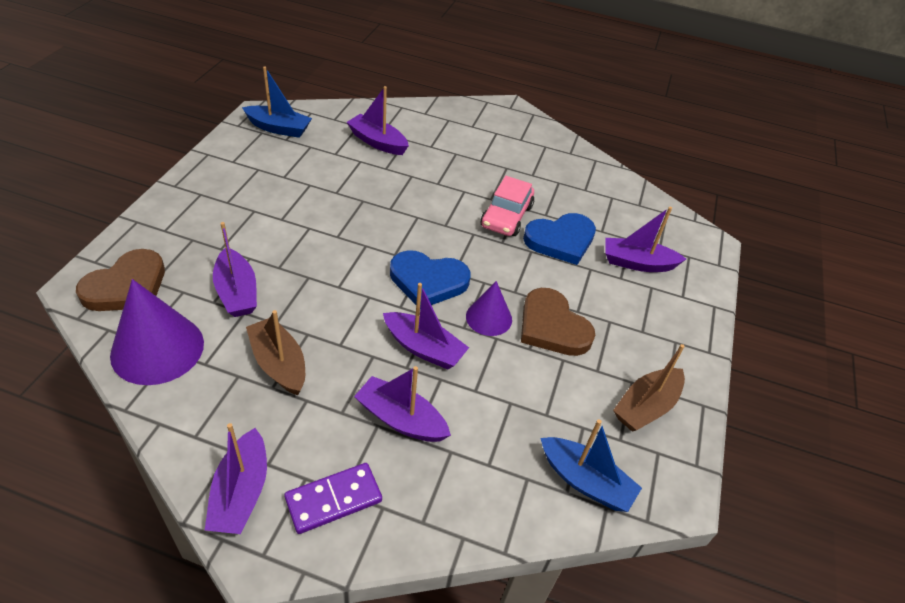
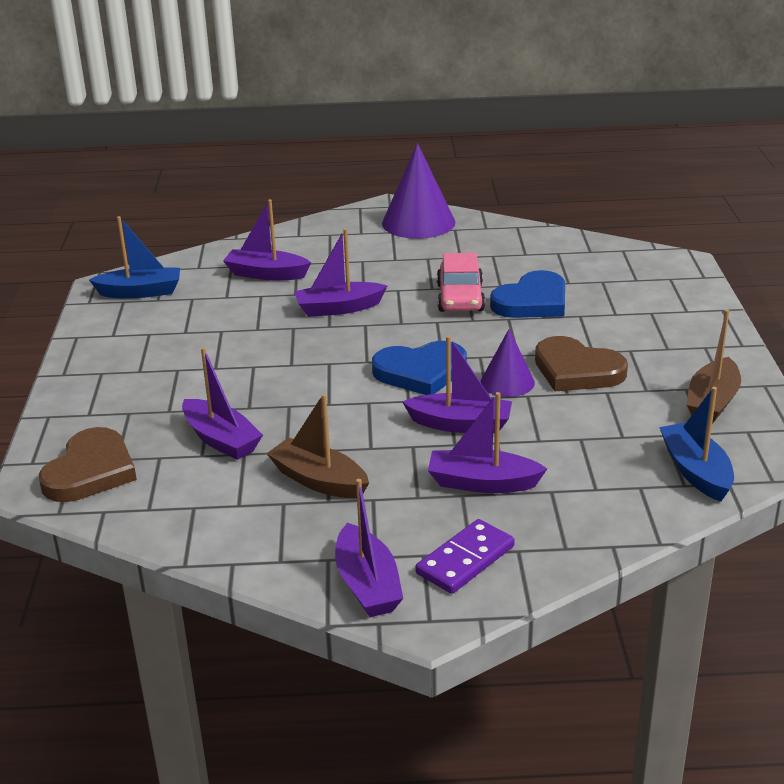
camera: 15 degrees left, 15 degrees down
(157, 349) = (175, 509): purple cone -> purple cone (418, 222)
(585, 481) = (696, 471): blue boat -> blue boat turned 120 degrees counterclockwise
(637, 263) = (623, 298): purple boat -> purple boat (338, 308)

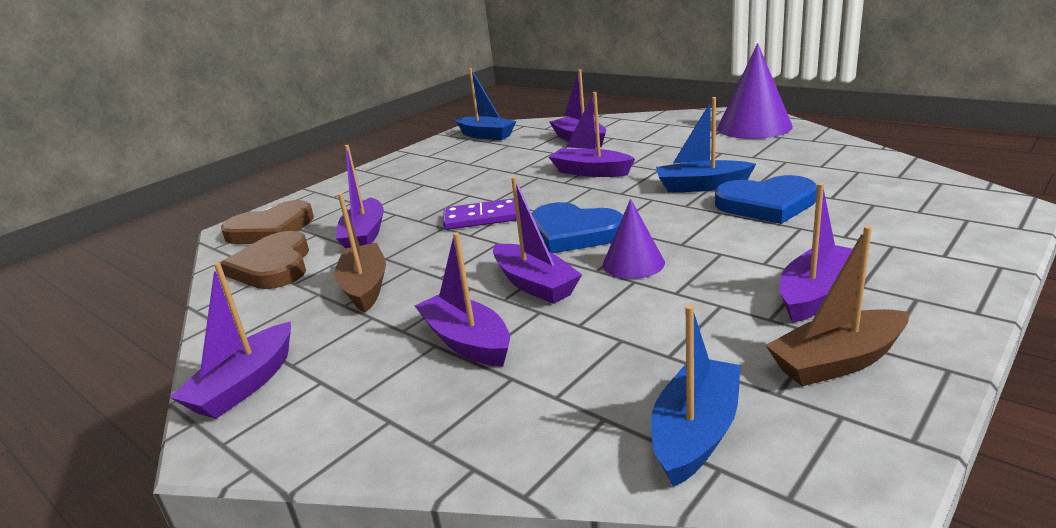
camera: 45 degrees right, 5 degrees down
(460, 298) = (701, 186): pink car -> blue boat
(465, 560) = (337, 405): purple domino -> purple domino (482, 218)
(576, 370) = (718, 274): brown heart -> brown heart (273, 266)
(651, 363) = (816, 294): none -> purple boat

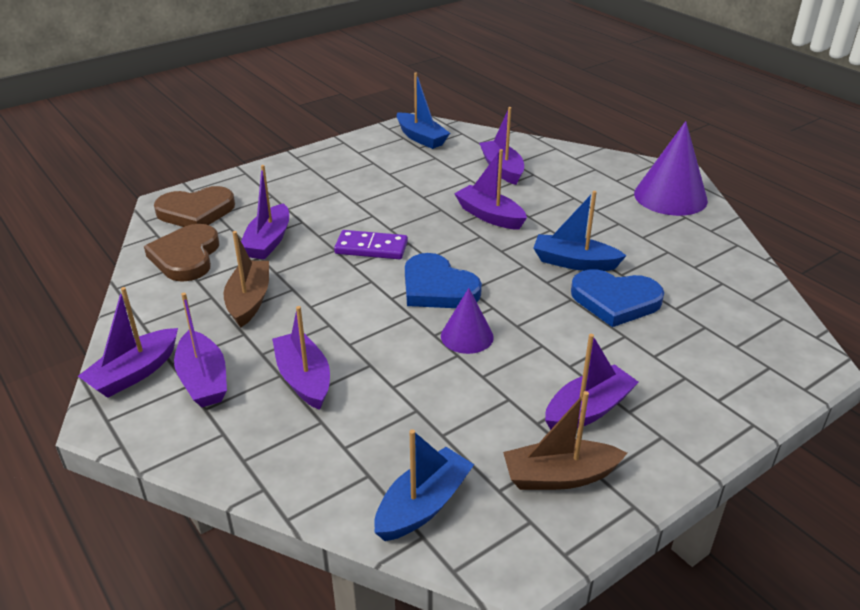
camera: 10 degrees right, 10 degrees up
(534, 284) = (379, 336): purple boat -> purple boat (203, 380)

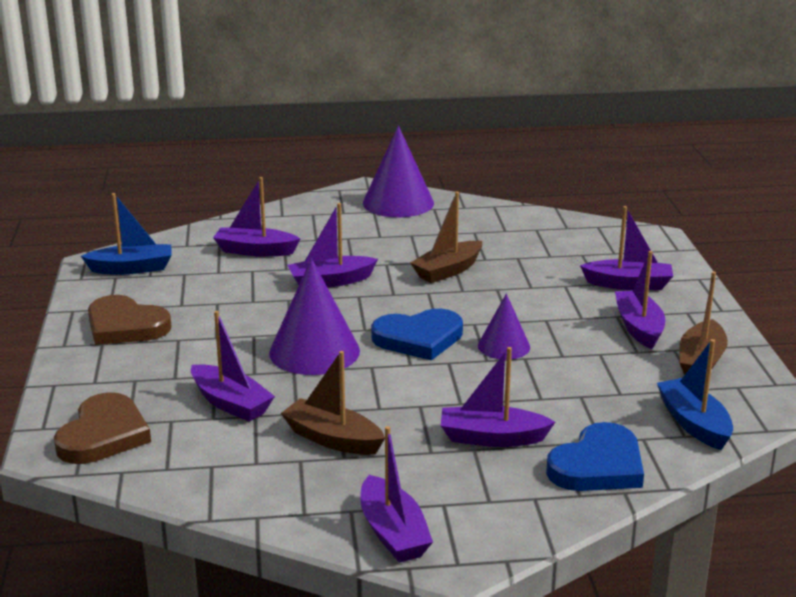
camera: 60 degrees left, 10 degrees down
(186, 256) = (198, 460): brown heart -> brown heart (125, 326)
(203, 380) = (443, 493): purple boat -> purple boat (628, 284)
(371, 248) = (314, 351): purple domino -> purple cone
(574, 262) = (448, 270): blue boat -> brown boat
(615, 300) = (518, 273): blue heart -> blue heart (598, 465)

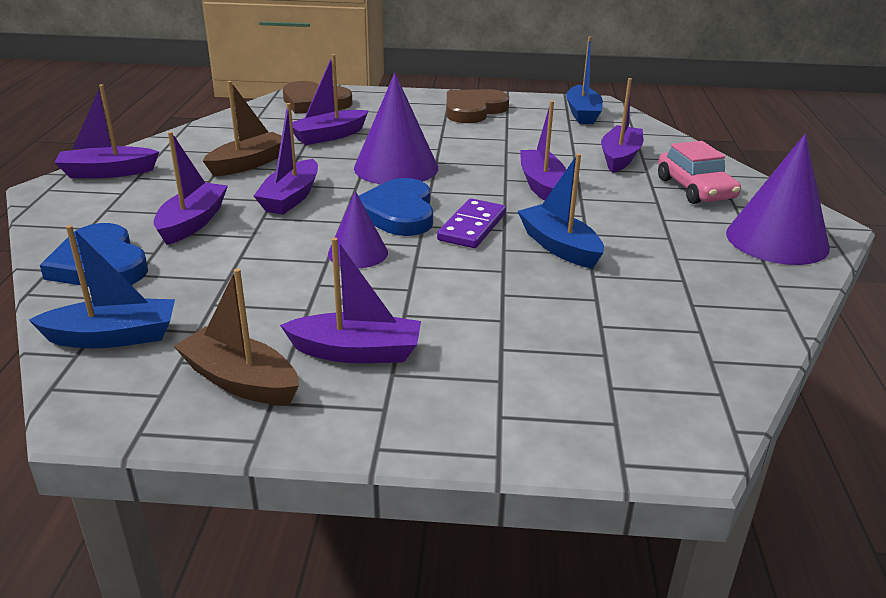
camera: 100 degrees right, 5 degrees up
(317, 224) = (695, 189): none -> pink car
(431, 304) = (472, 227): none -> purple domino
(448, 270) = (559, 247): brown boat -> blue boat
(628, 284) = (491, 374): purple boat -> purple boat (291, 198)

